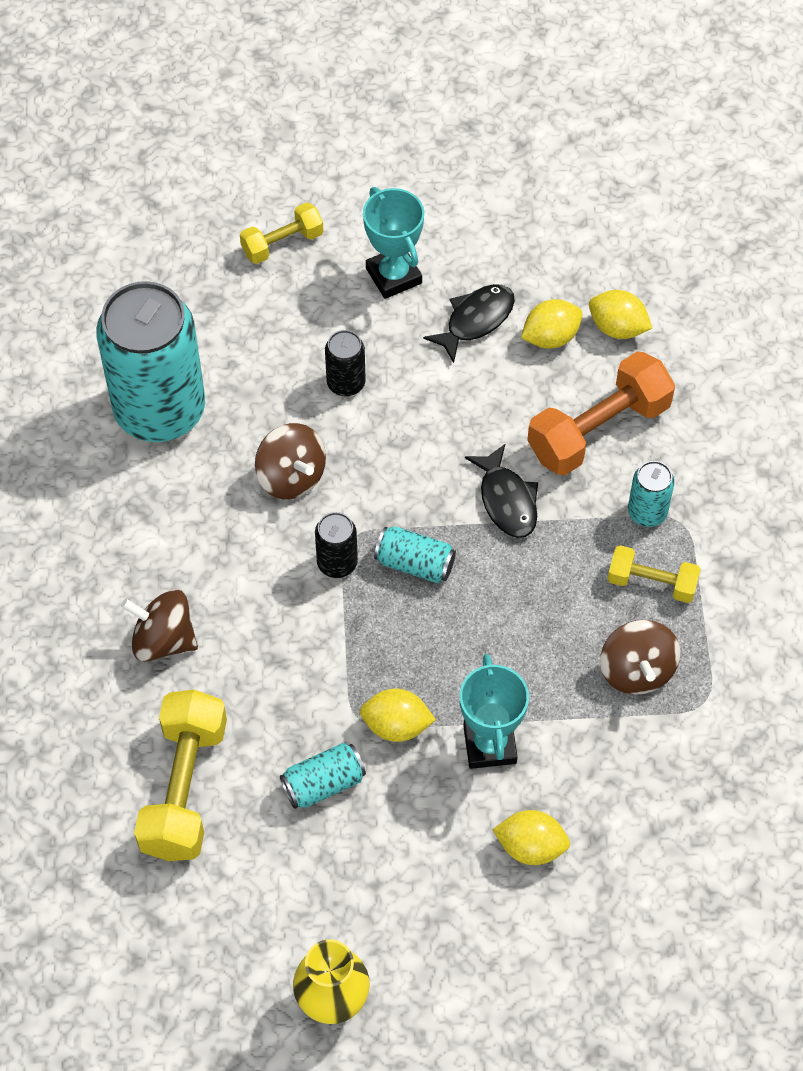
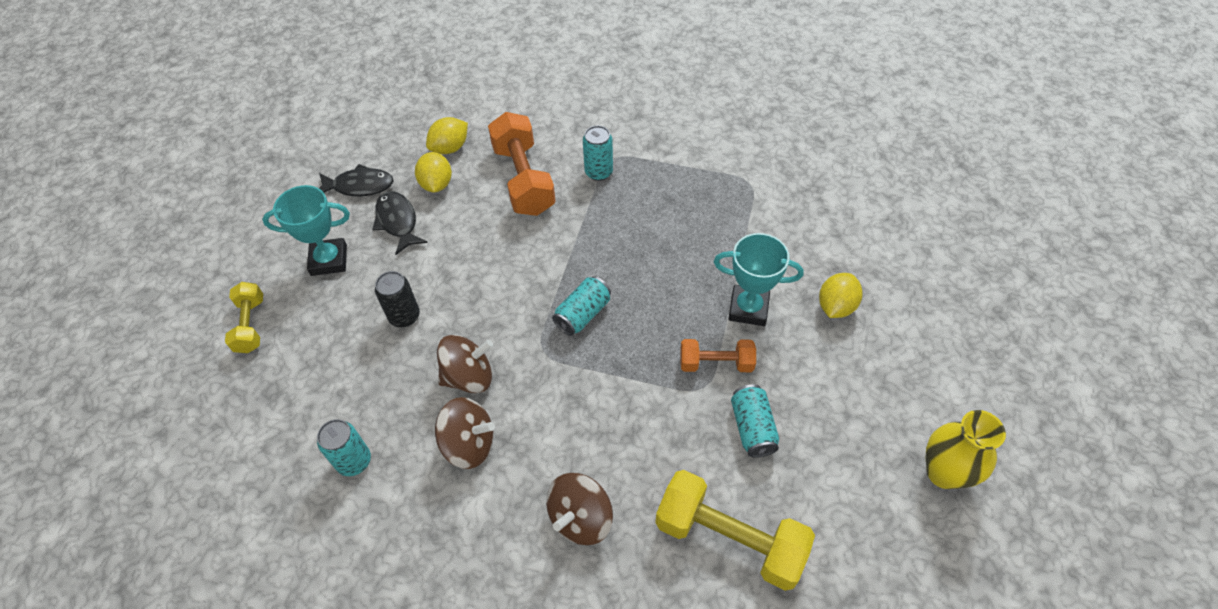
camera: 70 degrees left, 5 degrees down
(160, 410) = (354, 461): turquoise can -> turquoise can, size x0.42
(337, 563) = (561, 365): black can -> none
(396, 726) = (716, 363): yellow lemon -> orange dumbbell
(507, 500) = (555, 244): black fish -> black fish (359, 186)
(636, 670) = (716, 210): brown spinning top -> brown spinning top (469, 444)
(652, 583) = (652, 184): yellow dumbbell -> none

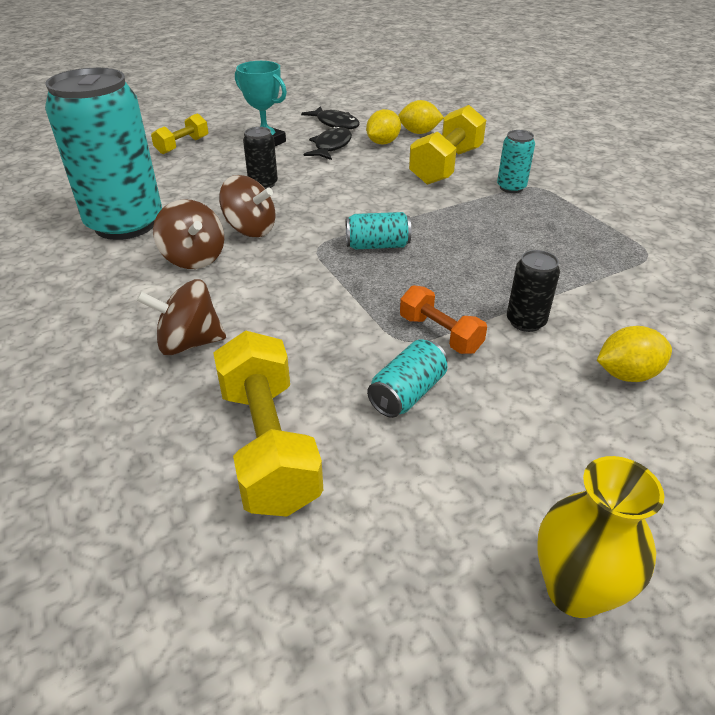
camera: 45 degrees right, 15 degrees down
(354, 461) = (125, 224): turquoise can -> turquoise can, size x2.36
(523, 179) = (446, 166): orange dumbbell -> yellow dumbbell
(748, 308) = (525, 322): turquoise trophy -> black can

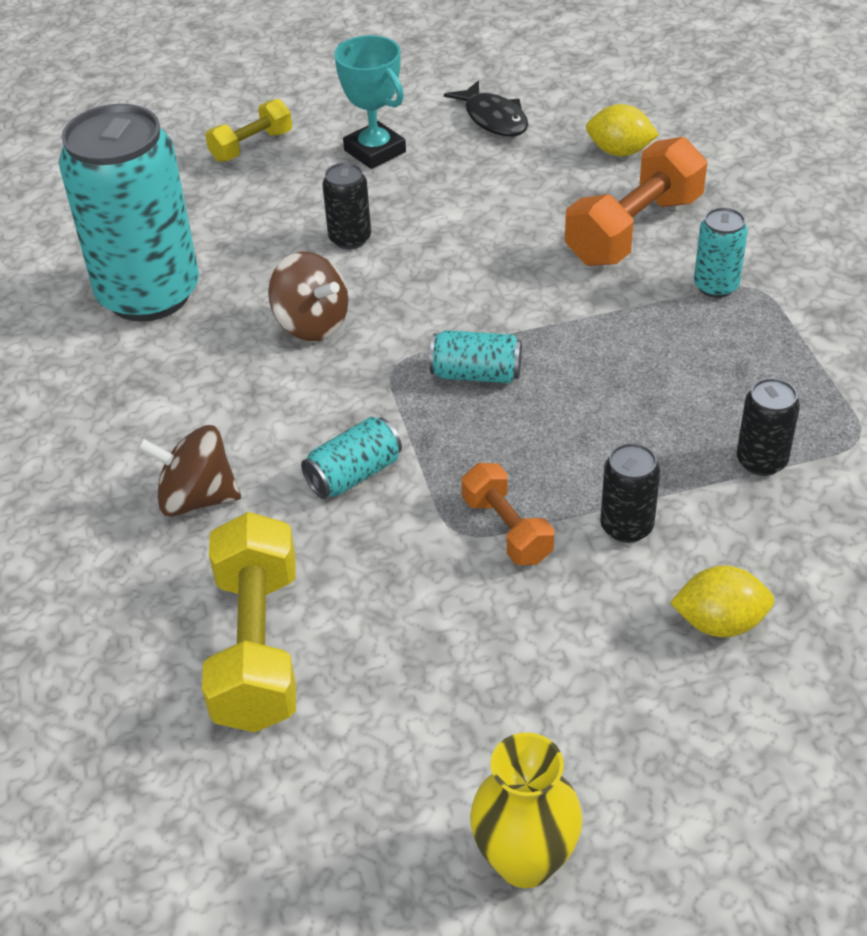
camera: 15 degrees right, 5 degrees up
(194, 258) = (227, 366): brown spinning top -> none
(331, 146) = (471, 170): black fish -> none
(383, 143) = (554, 169): yellow lemon -> none
(407, 393) = (435, 607): turquoise can -> turquoise can (354, 474)
(446, 166) = (634, 230): yellow dumbbell -> orange dumbbell
(594, 273) = (761, 461): none -> black can

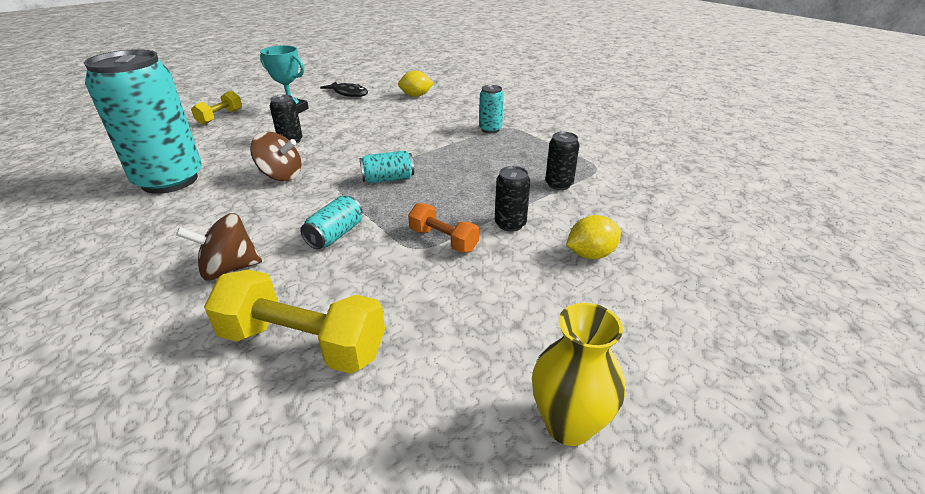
camera: 25 degrees left, 10 degrees down
(257, 647) = (303, 343): yellow dumbbell -> yellow dumbbell turned 45 degrees counterclockwise
(634, 230) = (439, 118): orange dumbbell -> none

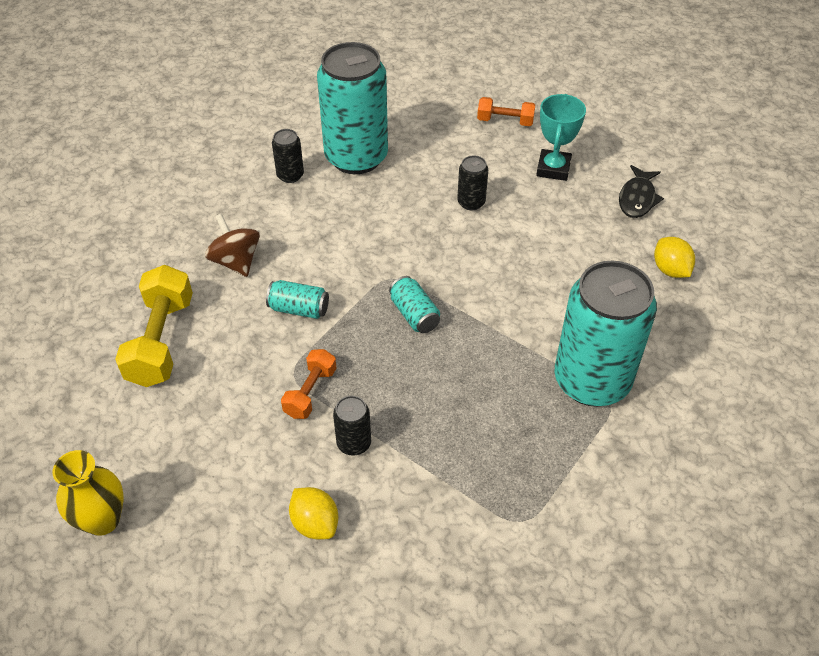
camera: 75 degrees right, 15 degrees up
(220, 117) = (505, 121): yellow dumbbell -> orange dumbbell
(281, 176) = (391, 228): brown spinning top -> none
(490, 129) = (591, 381): turquoise can -> turquoise can, size x2.36
(559, 184) = (458, 480): black can -> black can (290, 175)

